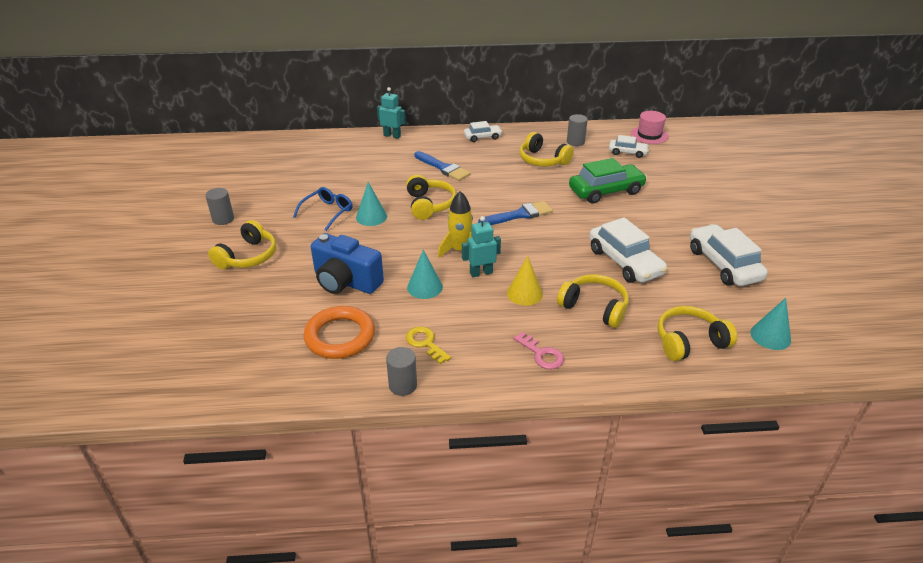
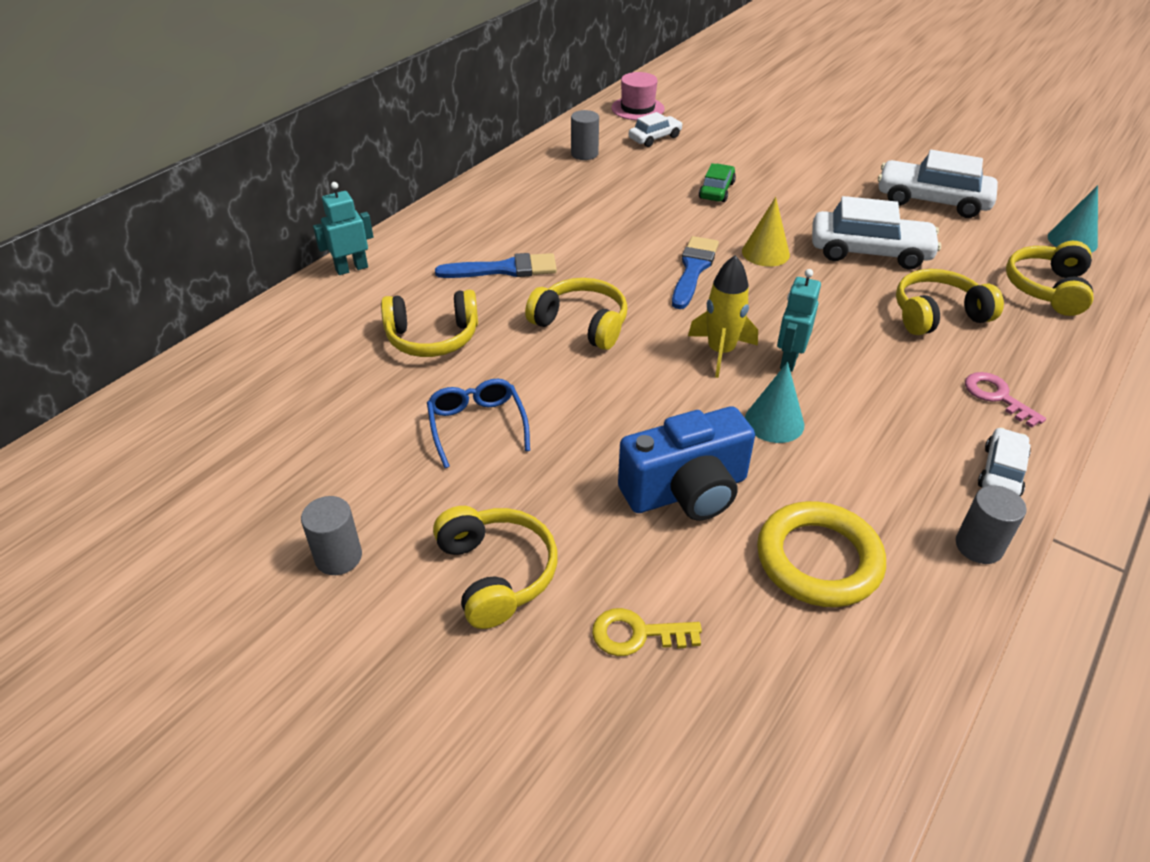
camera: 50 degrees left, 5 degrees up
(340, 336) = (818, 559): orange ring -> yellow ring
(371, 217) = (545, 389): turquoise cone -> none
(425, 343) = (902, 481): yellow key -> yellow key (637, 634)
(482, 137) = (474, 204): white car -> white car (1001, 472)
(524, 293) = (865, 349): yellow cone -> yellow cone (765, 253)
(541, 354) = (997, 396): pink key -> pink key turned 120 degrees counterclockwise
(542, 160) = (593, 193): yellow headphones -> yellow headphones (432, 337)
(606, 191) = (716, 190): green car -> green car, size x0.56

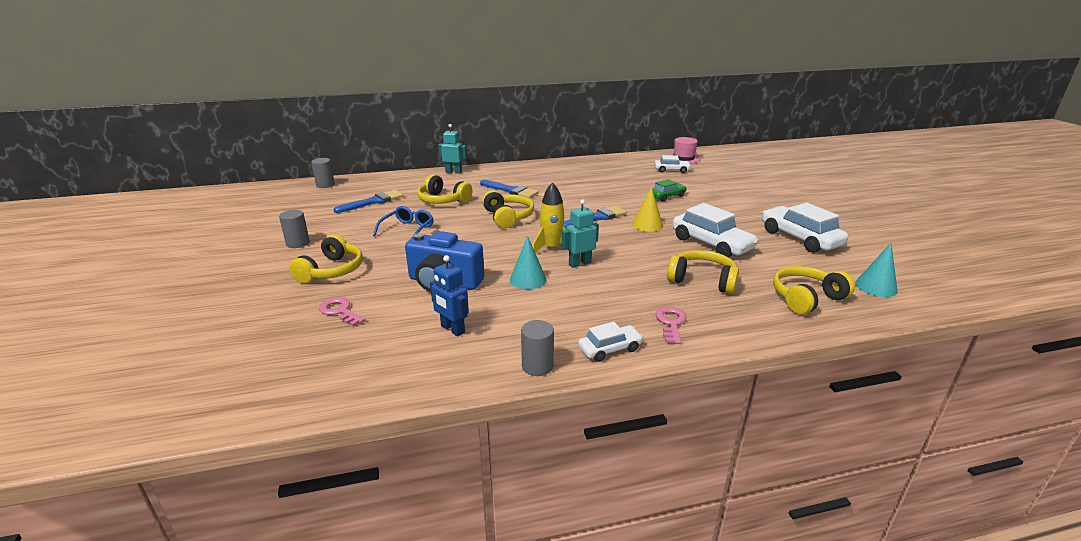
camera: 40 degrees right, 15 degrees down
(318, 398) = (373, 202): none -> blue brush
(584, 154) = (623, 166): grey cylinder -> grey cylinder (325, 185)
(637, 634) = (340, 311): yellow key -> pink key
(818, 559) = (452, 329): yellow ring -> blue robot

